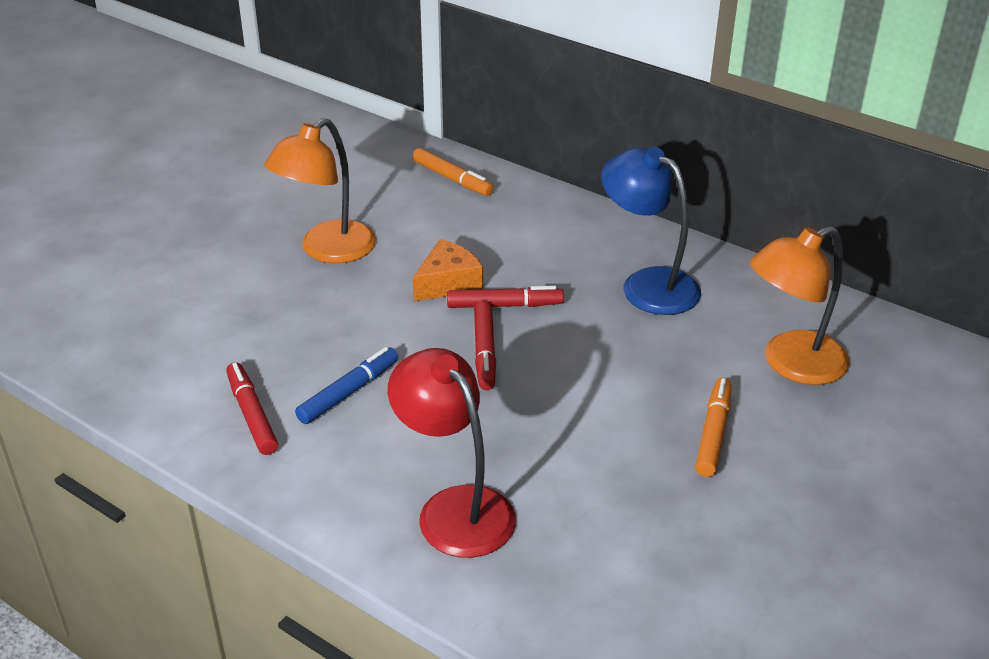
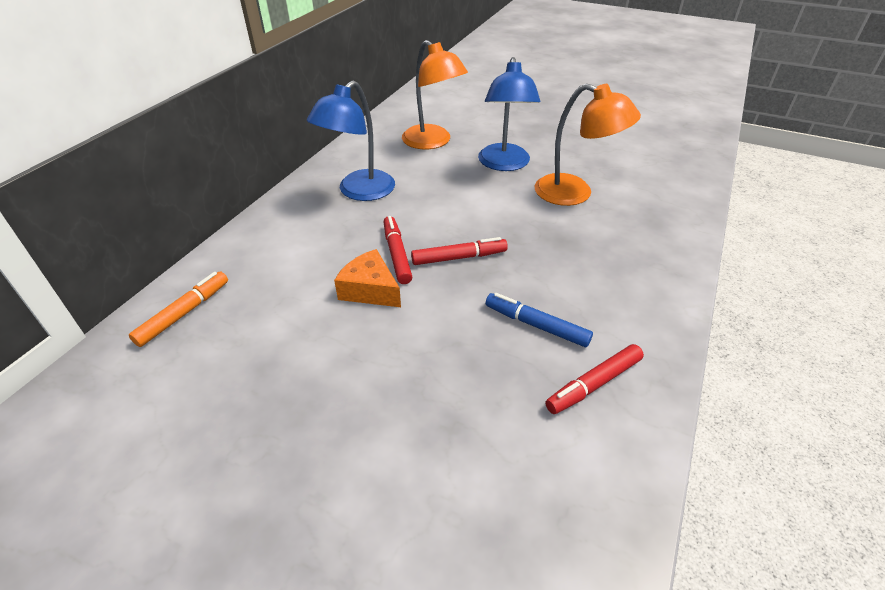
camera: 100 degrees left, 5 degrees up
(327, 250) = (321, 389): orange lamp -> orange lamp (575, 193)
(454, 508) = (623, 251): red lamp -> none
(713, 433) = (504, 164): orange marker -> blue lamp

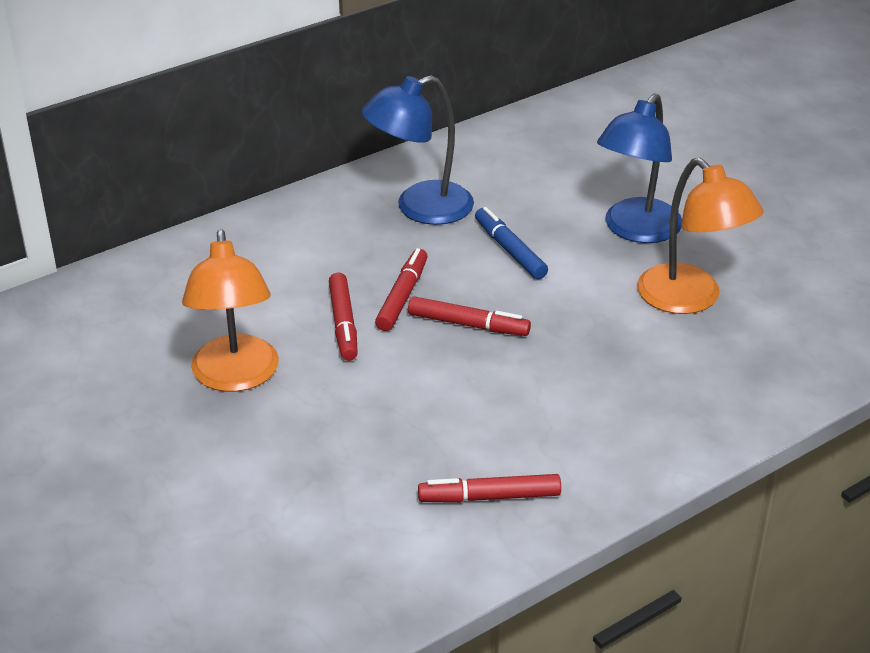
camera: 30 degrees right, 5 degrees down
(184, 313) = (151, 281): orange marker -> none
(370, 290) = (343, 323): orange cheese -> red marker
(432, 142) = (569, 170): orange lamp -> orange lamp (236, 377)
(536, 325) = (486, 423): blue marker -> blue marker (510, 250)

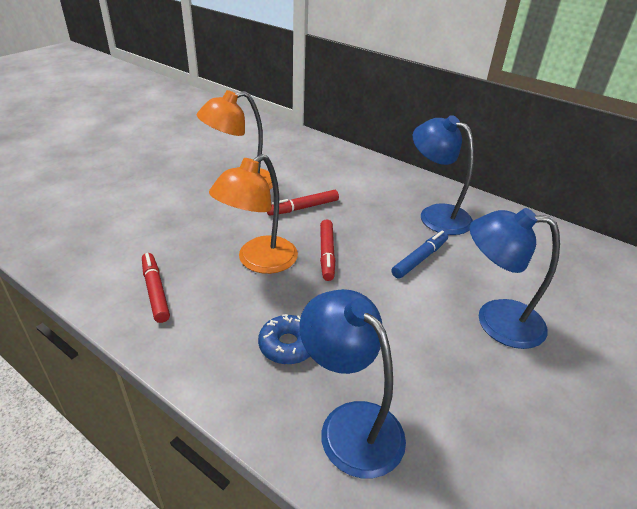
camera: 70 degrees right, 0 degrees up
(402, 296) = (341, 224): red marker -> none
(629, 390) = (288, 345): none -> blue donut
(690, 299) = (425, 368): orange lamp -> orange lamp (259, 261)
(749, 368) = (350, 424): none -> blue lamp

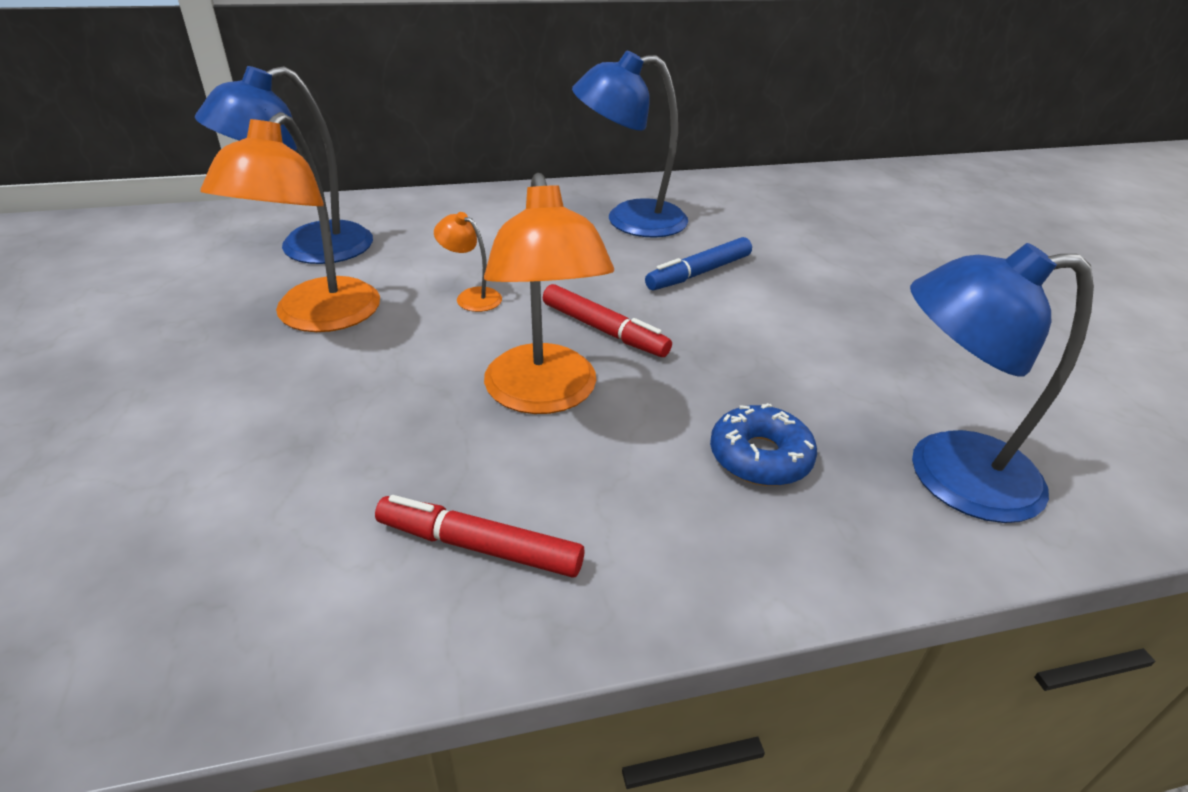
camera: 50 degrees left, 0 degrees up
(303, 208) = (471, 297): red marker -> orange lamp
(420, 259) = (698, 273): blue marker -> blue marker turned 120 degrees counterclockwise
(496, 320) = (853, 286): blue lamp -> blue lamp (308, 249)

